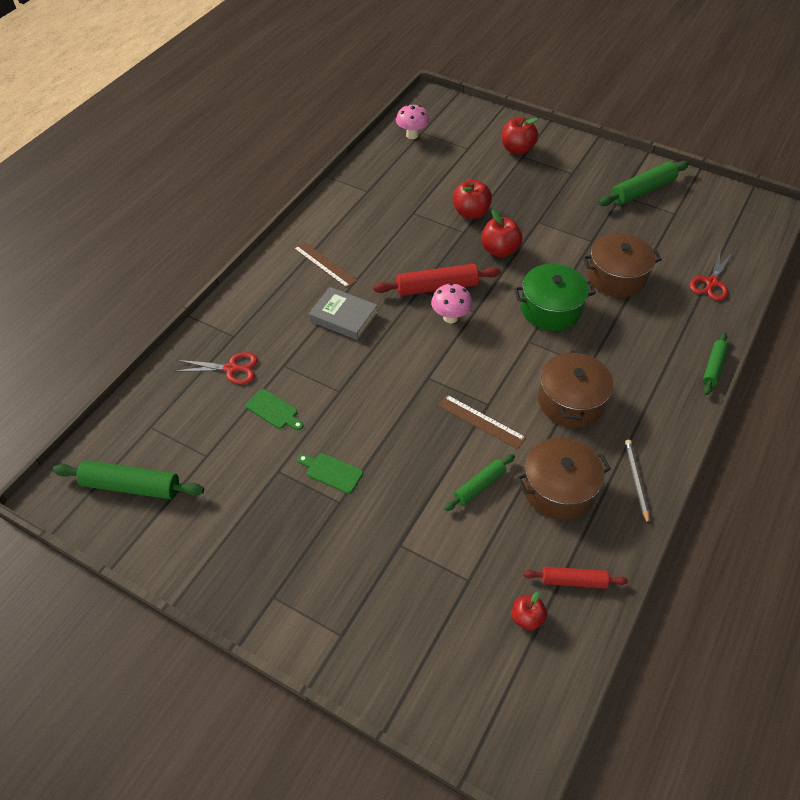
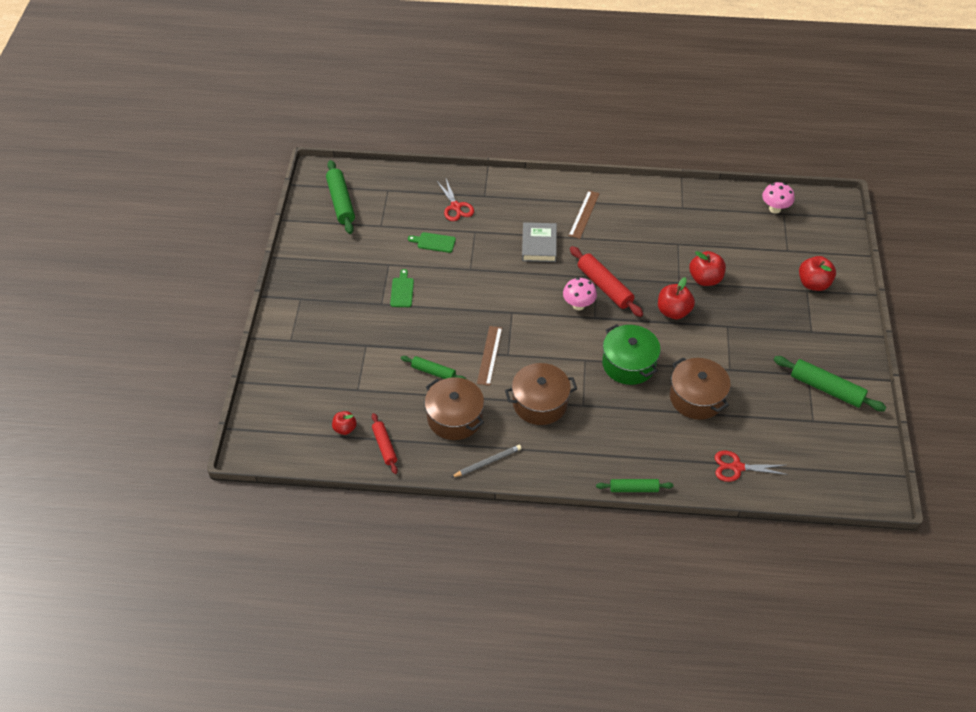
camera: 65 degrees right, 0 degrees up
(273, 410) = (434, 242): green cutting board -> green cutting board turned 90 degrees clockwise

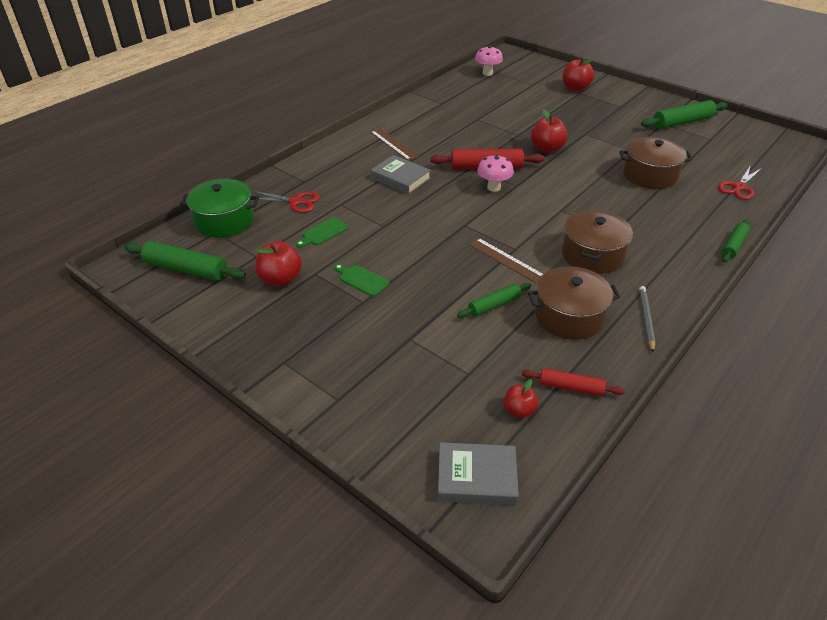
camera: 55 degrees left, 10 degrees down
(279, 432) = (476, 477): none -> grey book
(628, 364) = (585, 190): green pot -> green pot (224, 221)
(705, 279) = (526, 123): red apple -> red apple (280, 279)

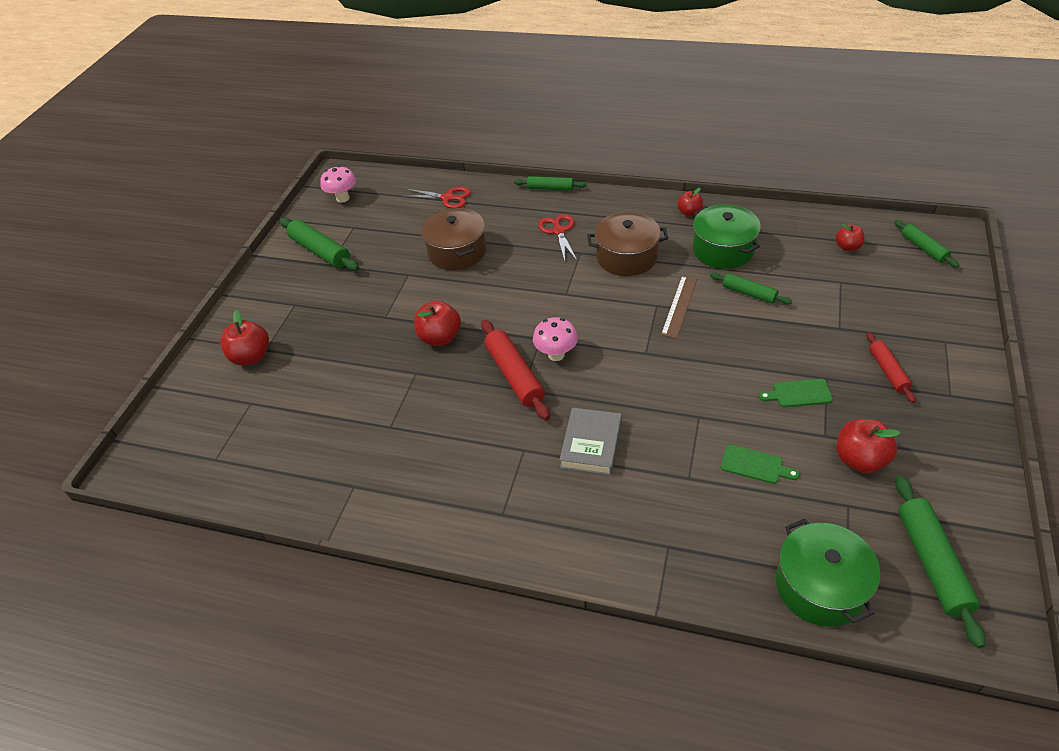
camera: 110 degrees left, 5 degrees up
(296, 202) = (719, 528): red scissors -> red scissors (558, 231)
(362, 279) = (798, 393): green cutting board -> green cutting board turned 75 degrees clockwise
(393, 144) = (509, 490): brown ruler -> none
(476, 477) = (923, 248): grey book -> green rolling pin
(487, 73) = (221, 468): pink mushroom -> pink mushroom (343, 198)
(569, 316) = (723, 250): brown pot -> green pot
(571, 387) = (799, 230): red rolling pin -> red rolling pin (888, 371)
(646, 319) = (689, 213): grey pencil -> red apple

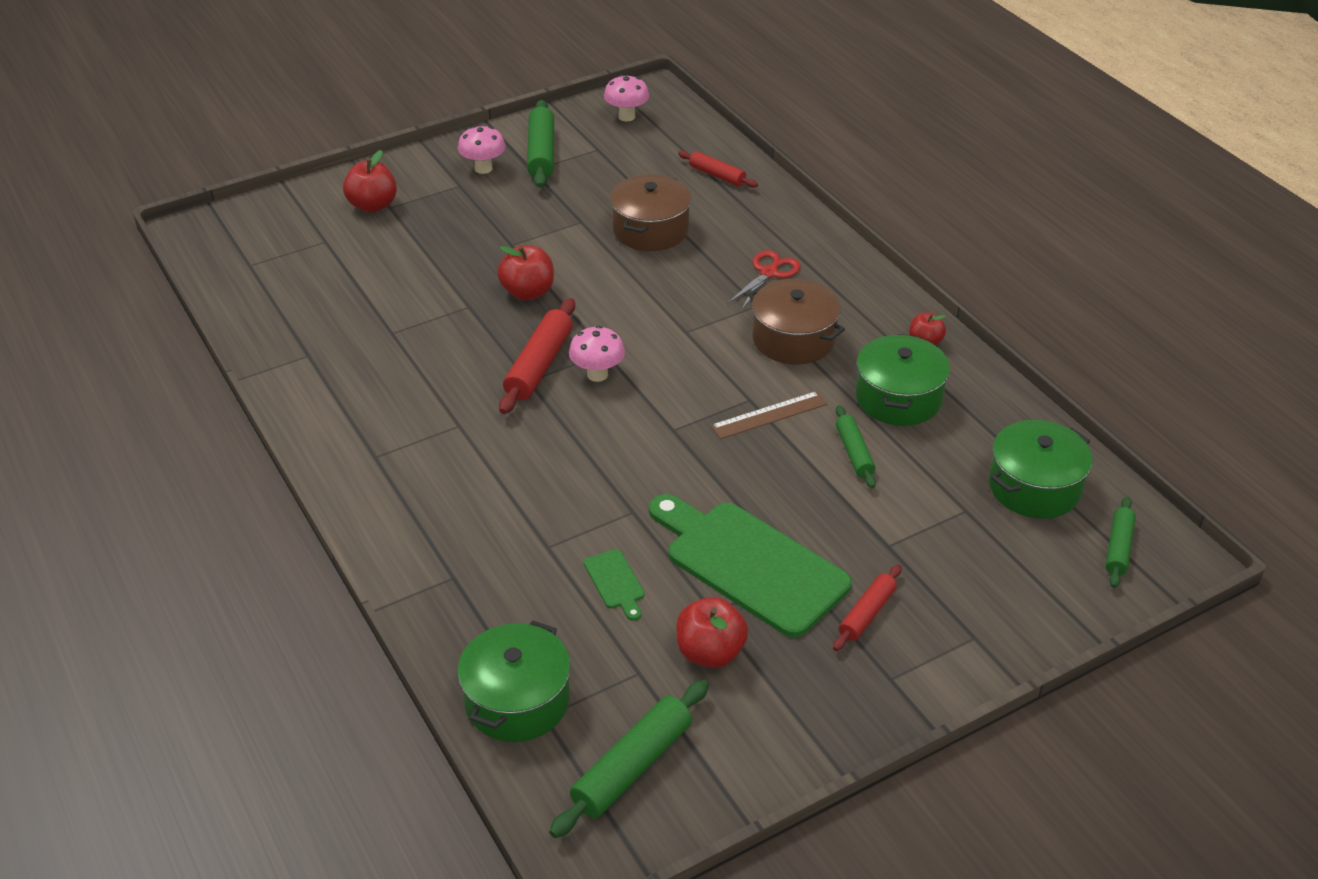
camera: 40 degrees right, 5 degrees down
(295, 284) = (483, 168): none -> pink mushroom
(448, 198) = (717, 175): red scissors -> red rolling pin
(550, 188) = (826, 228): green rolling pin -> none
(591, 444) = (514, 462): grey book -> none
(798, 393) = (750, 564): green cutting board -> green cutting board, size x2.44
(847, 247) = (1034, 487): red apple -> green pot

